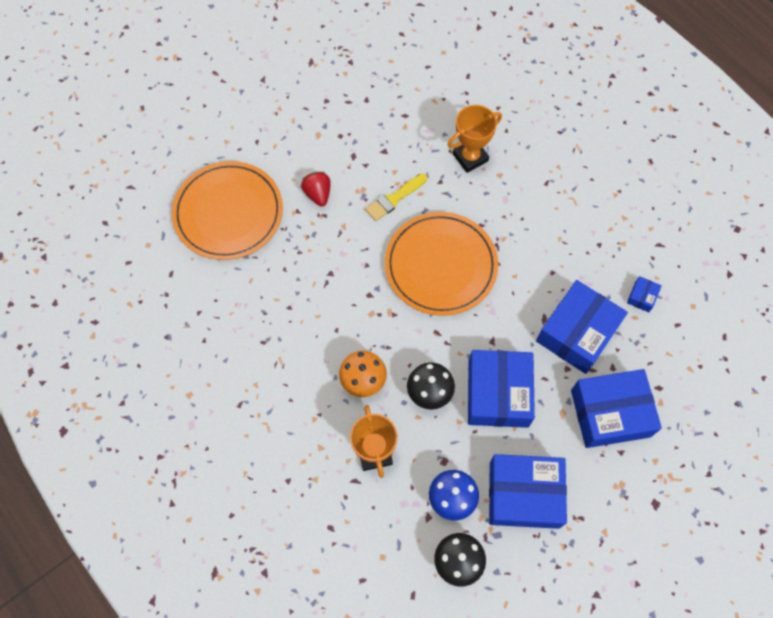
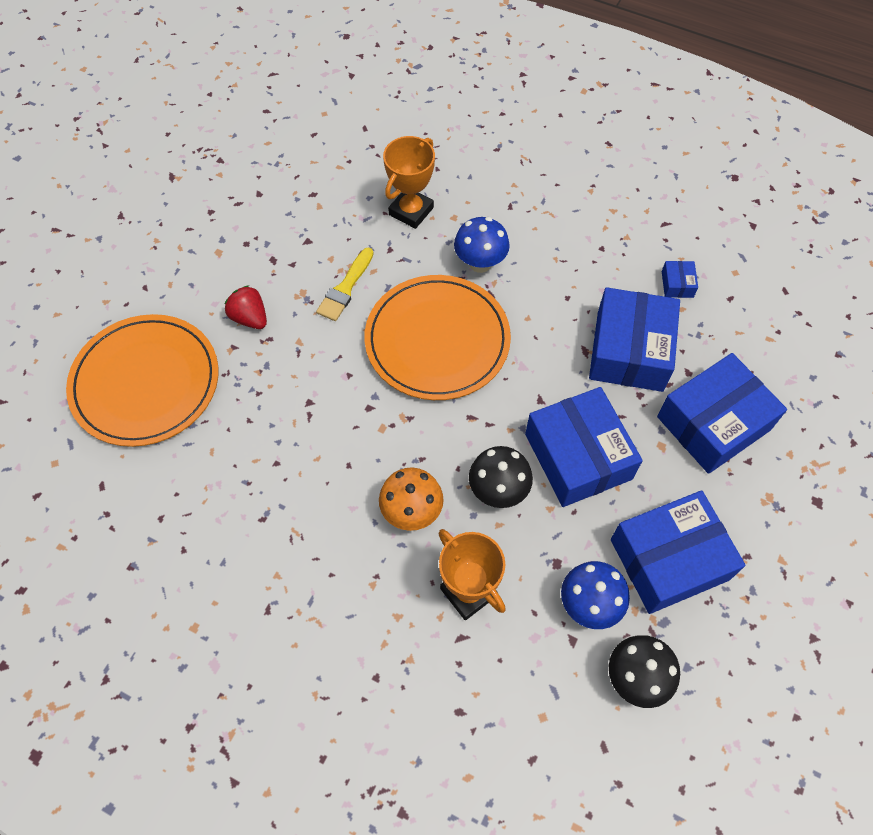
camera: 25 degrees left, 5 degrees down
(501, 219) = (480, 263): none -> blue mushroom

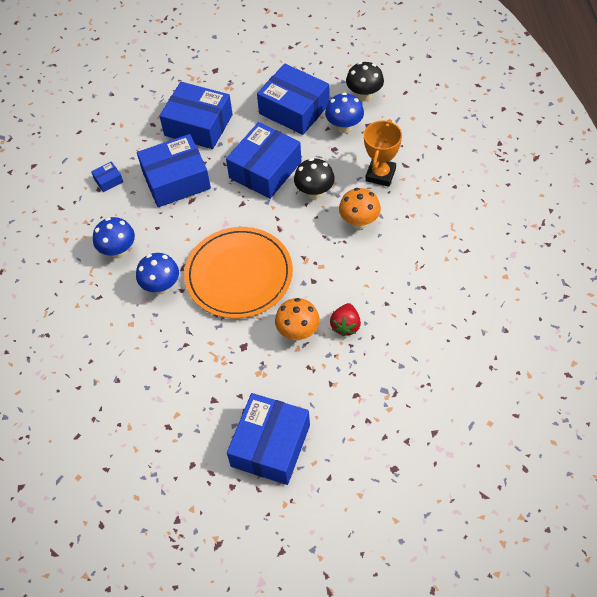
camera: 120 degrees left, 5 degrees down
(145, 382) = (396, 415): orange plate -> none
(219, 260) = (270, 445): none -> blue box
(250, 318) = (302, 390): red strawberry -> red strawberry (345, 326)
(317, 353) = (298, 332): none -> orange mushroom
(345, 288) = (237, 349): yellow brush -> none
(411, 211) = (142, 352): orange trophy -> none
(560, 248) = (118, 251): none -> blue mushroom

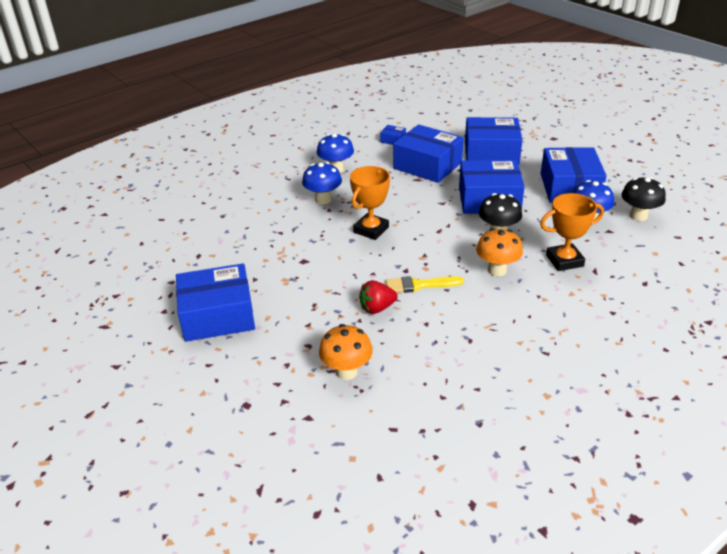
camera: 55 degrees right, 20 degrees down
(198, 125) = (491, 153): blue box -> blue box turned 75 degrees counterclockwise
(239, 275) = (371, 230): orange plate -> orange trophy
(298, 332) = (344, 284): orange mushroom -> orange mushroom (346, 371)
(339, 282) = (419, 285): none -> yellow brush

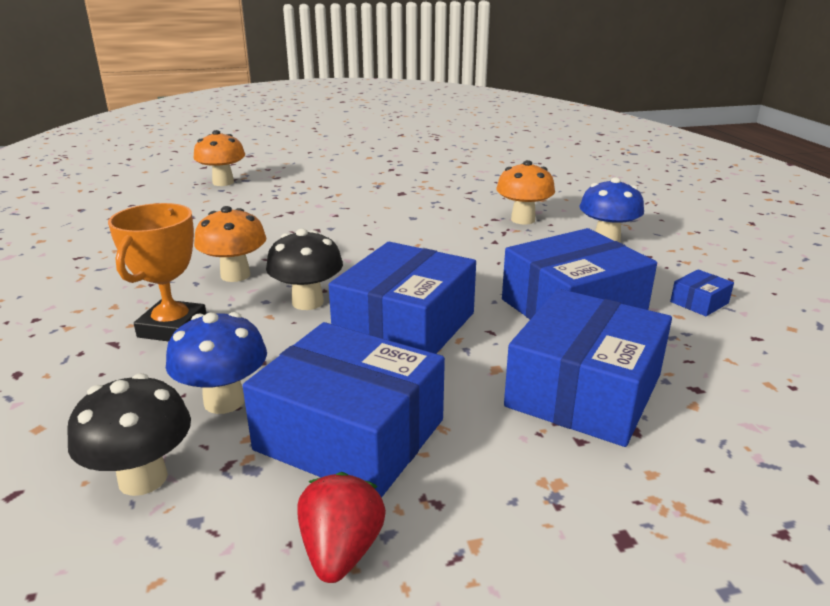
camera: 115 degrees right, 10 degrees down
(218, 315) = (363, 159): blue box -> none
(323, 199) = (523, 220): blue mushroom -> orange mushroom
(371, 230) = (421, 230): orange trophy -> none
(377, 308) = (278, 205): red strawberry -> red strawberry (341, 551)
(419, 285) = (281, 229): yellow brush -> none

